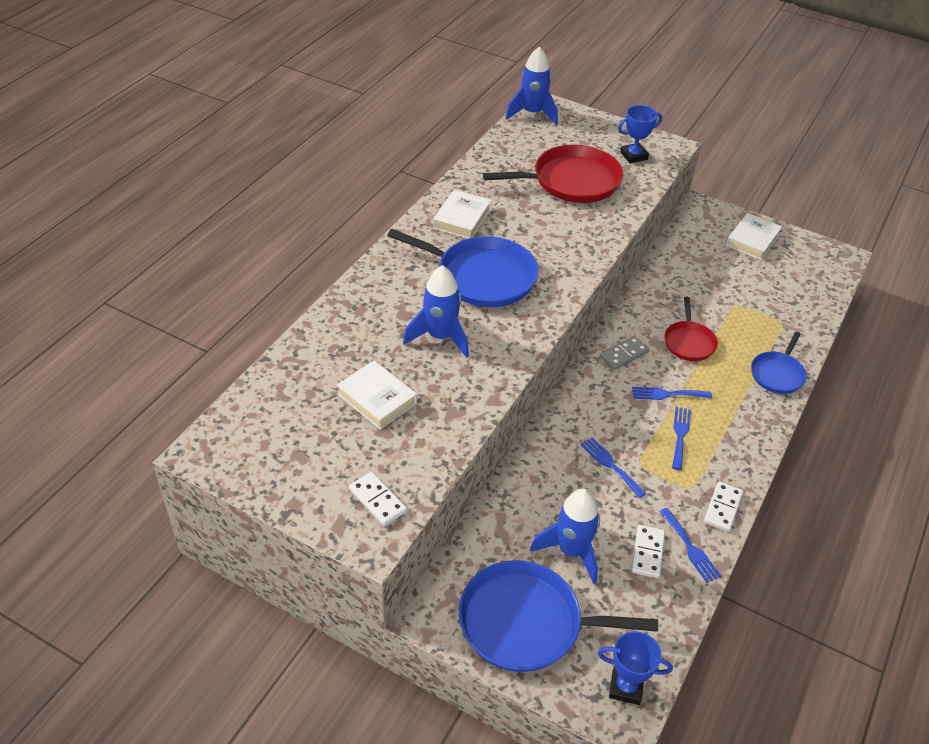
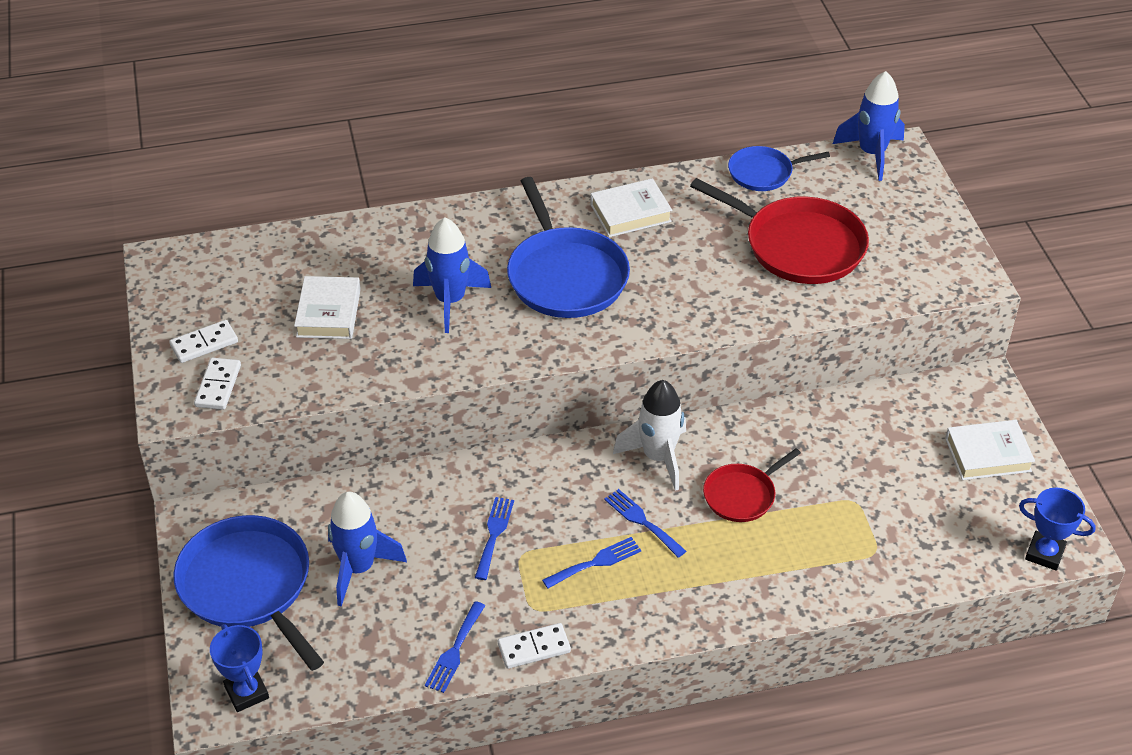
camera: 50 degrees right, 0 degrees up
(624, 354) = (658, 457): grey domino -> white rocket
(633, 156) = (912, 262): blue trophy -> blue trophy (1044, 553)
(648, 553) = (414, 623): white domino -> white domino (204, 344)
(777, 374) = (785, 591): blue pan -> blue pan (763, 173)

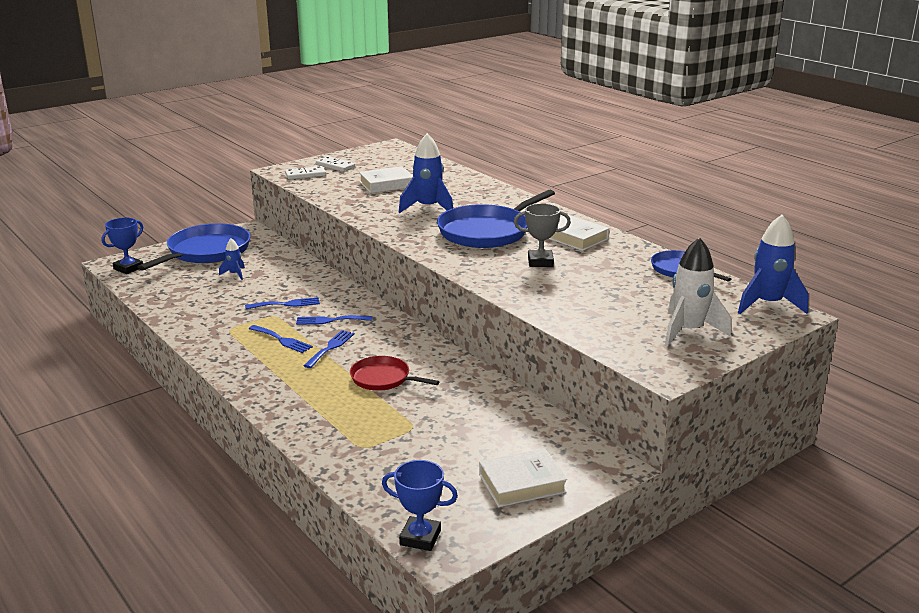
camera: 65 degrees right, 20 degrees down
(358, 568) = (235, 274): blue rocket -> blue rocket, size x0.51
(455, 651) = (182, 313): blue fork -> blue fork (330, 320)
(534, 648) = (196, 336): white domino -> none
(658, 457) = (396, 341): white rocket -> white rocket (688, 331)
(681, 265) = (540, 262): none -> grey trophy
(799, 245) = (613, 296): red pan -> none
(988, 454) = (522, 483): white book -> white book turned 75 degrees counterclockwise
(1044, 553) = (420, 537): blue trophy -> blue trophy turned 75 degrees counterclockwise

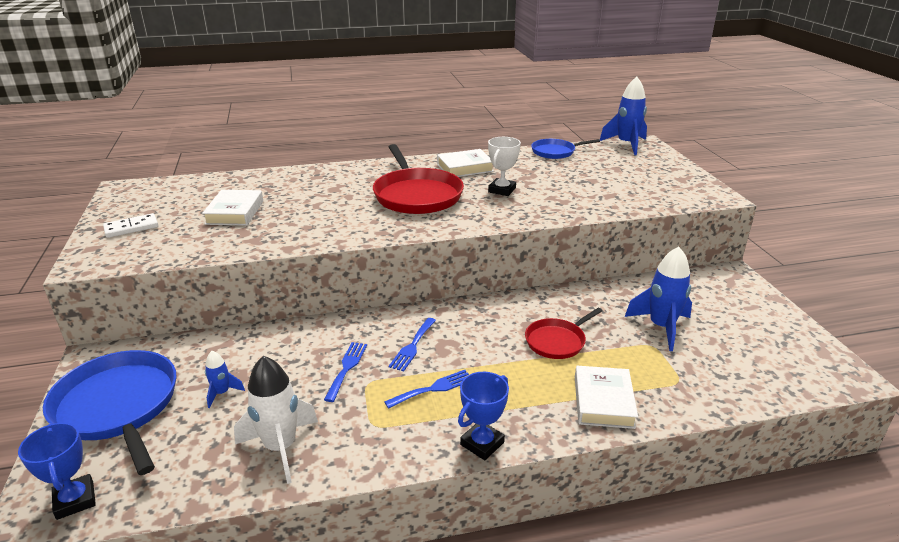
camera: 65 degrees left, 5 degrees up
(305, 175) = (130, 250): white domino -> none
(330, 347) = (474, 359): blue fork -> none
(420, 537) = (827, 382): blue trophy -> blue trophy (482, 443)
(428, 208) = (329, 207): blue rocket -> blue rocket (661, 327)
(487, 231) = (416, 195): blue pan -> red pan
(522, 483) = (751, 315): white book -> white book (603, 401)
(540, 262) = (502, 190): grey trophy -> white trophy
(688, 331) = (656, 174): white rocket -> white rocket (281, 447)

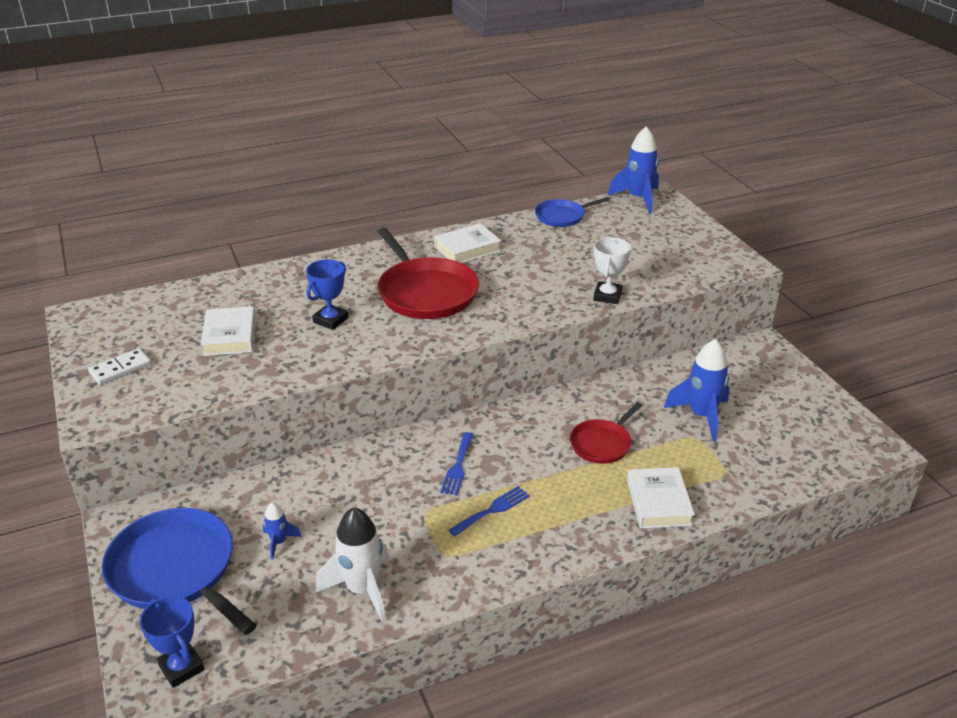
camera: 10 degrees left, 5 degrees up
(347, 368) = (398, 499): blue fork -> none
(482, 443) = (554, 559): blue trophy -> blue trophy (330, 320)
(502, 190) = (517, 277): white trophy -> white trophy (607, 296)

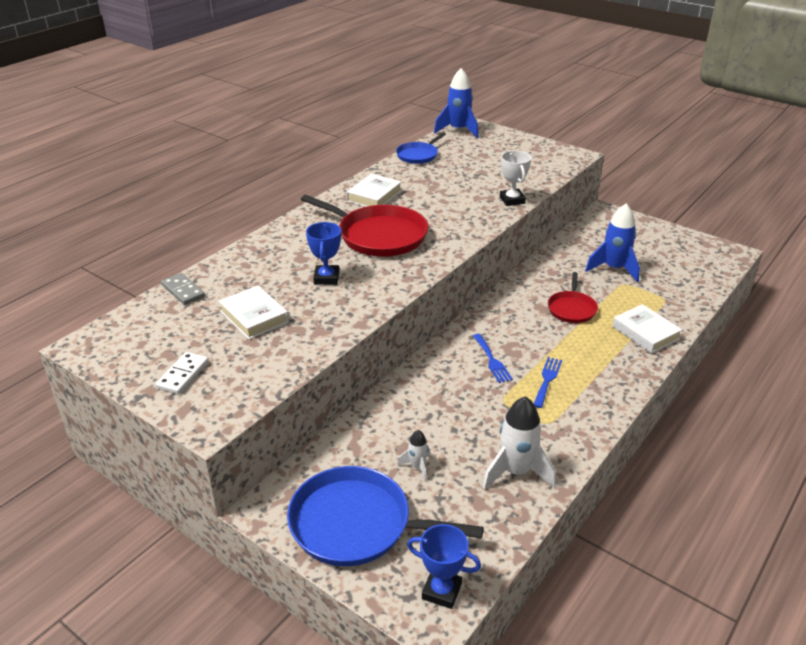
camera: 30 degrees left, 0 degrees up
(200, 291) = (183, 291): none -> grey domino
(279, 542) = (417, 467): blue rocket -> white rocket

